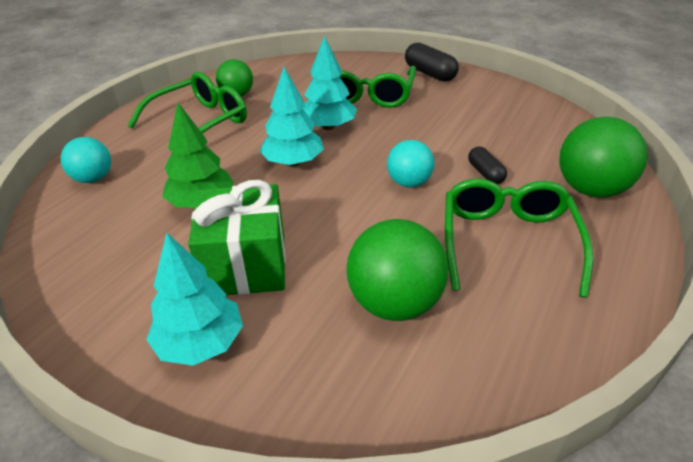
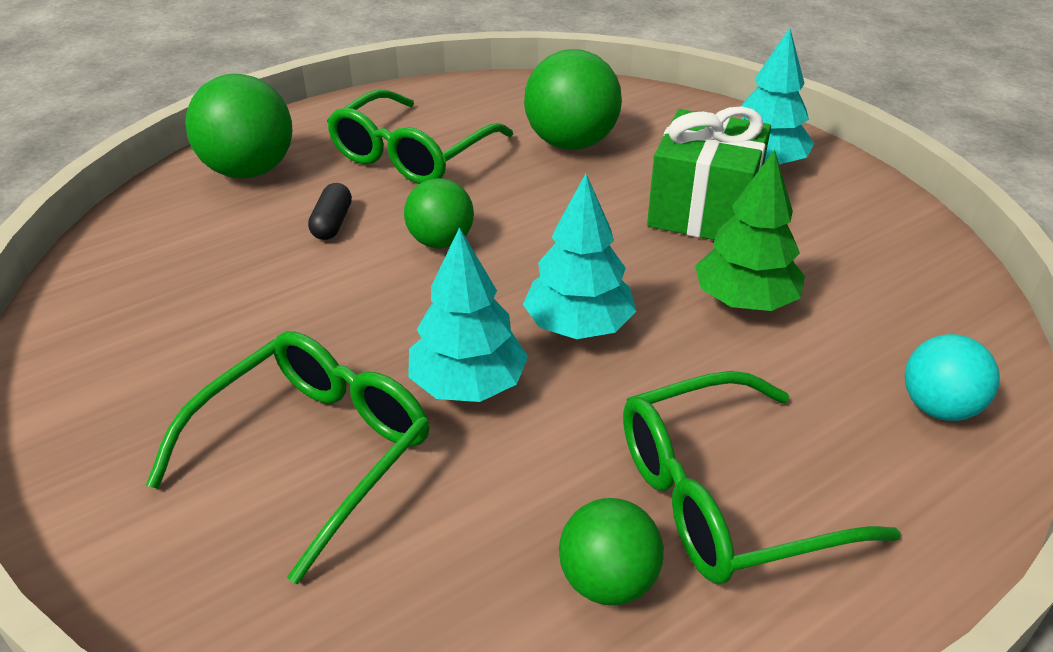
camera: 155 degrees left, 0 degrees up
(409, 183) = (441, 242): turquoise ball -> green ball
(430, 73) = (107, 474): black capsule -> none

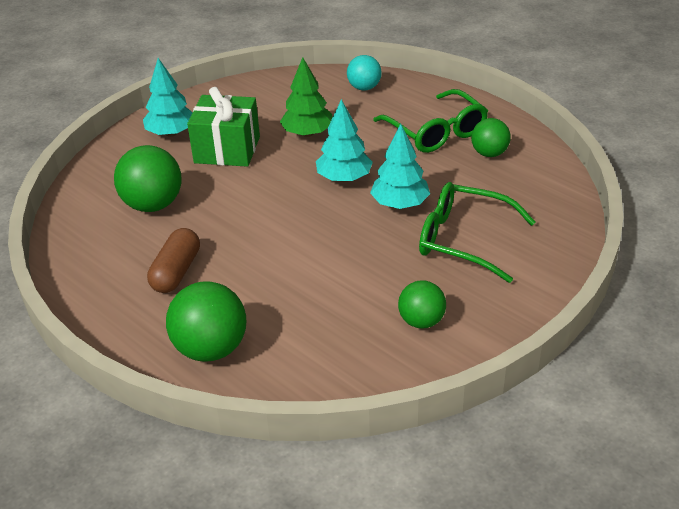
camera: 100 degrees left, 0 degrees up
(332, 223) = (272, 287): black capsule -> none
(412, 154) = (176, 272): green glasses -> brown capsule
(441, 242) = (281, 237): green ball -> green ball (421, 321)

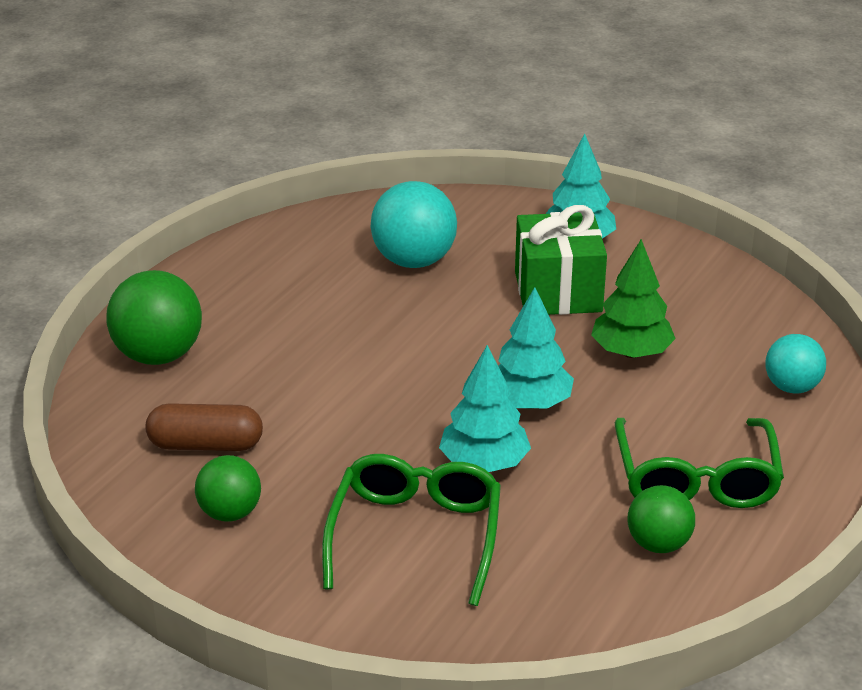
camera: 75 degrees right, 5 degrees down
(153, 205) = (414, 261): green ball -> turquoise ball
(176, 272) = (288, 304): brown capsule -> brown capsule (206, 445)
(436, 132) = (696, 479): green glasses -> green glasses turned 45 degrees counterclockwise

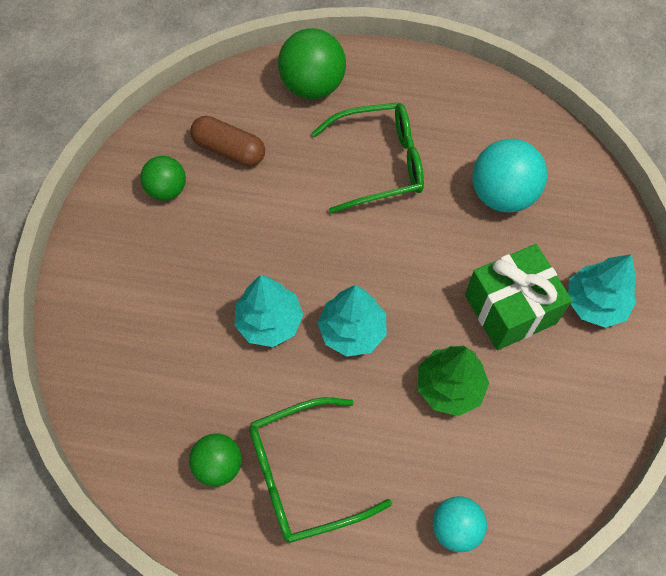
camera: 70 degrees right, 30 degrees up
(206, 445) = (229, 150): brown capsule -> brown capsule turned 45 degrees counterclockwise
(415, 536) = (178, 303): green glasses -> green glasses (379, 163)

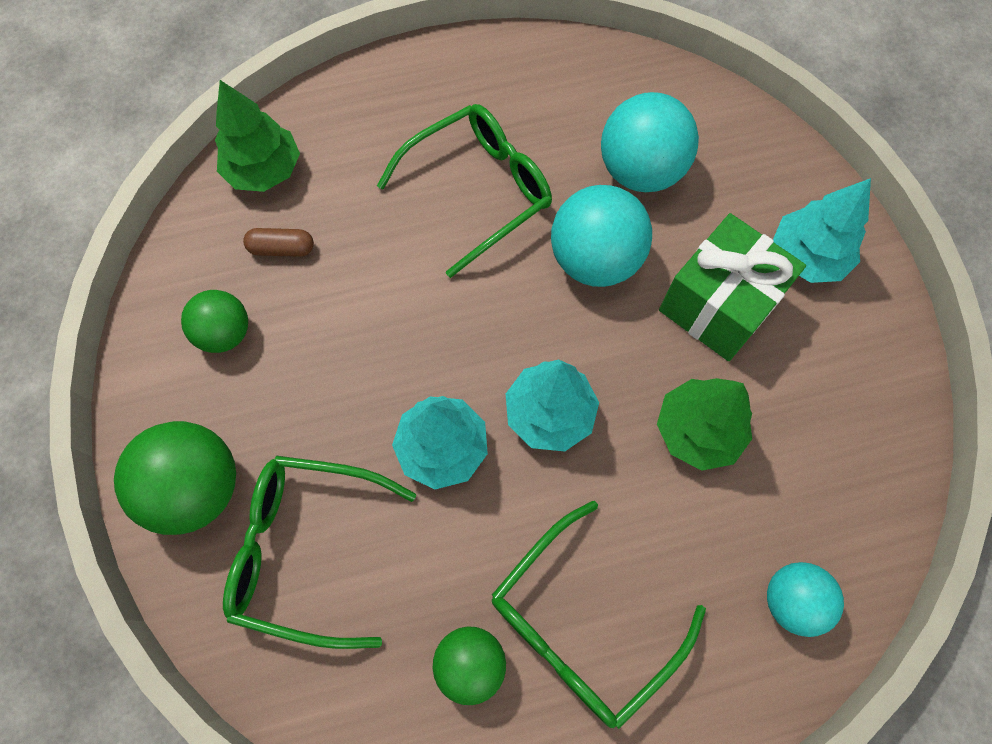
camera: 25 degrees left, 5 degrees up
(152, 347) = (308, 550): none -> green glasses
(229, 150) = (282, 248): brown capsule -> brown capsule, size x0.62
(243, 94) = (264, 170): none -> green tree
(312, 86) = (348, 126): green ball -> green ball (197, 488)
(437, 242) = (595, 260): none -> turquoise ball

